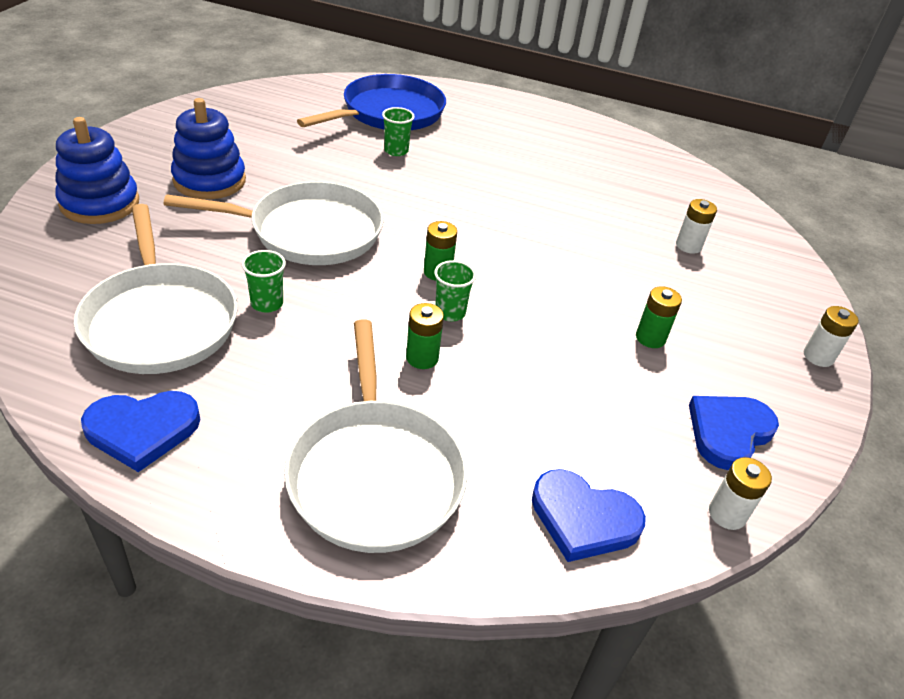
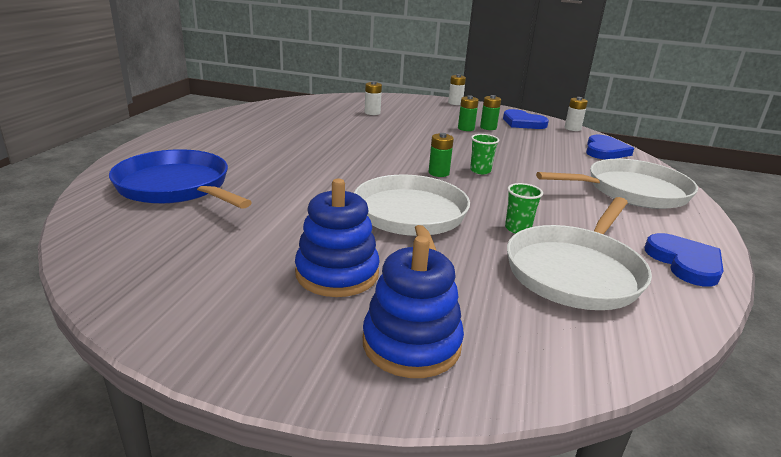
camera: 90 degrees left, 15 degrees down
(160, 321) = (575, 271): white pan -> white pan turned 150 degrees clockwise
(396, 151) = (259, 184): green cup -> none
(422, 358) = (530, 179): green battery -> green battery (488, 127)

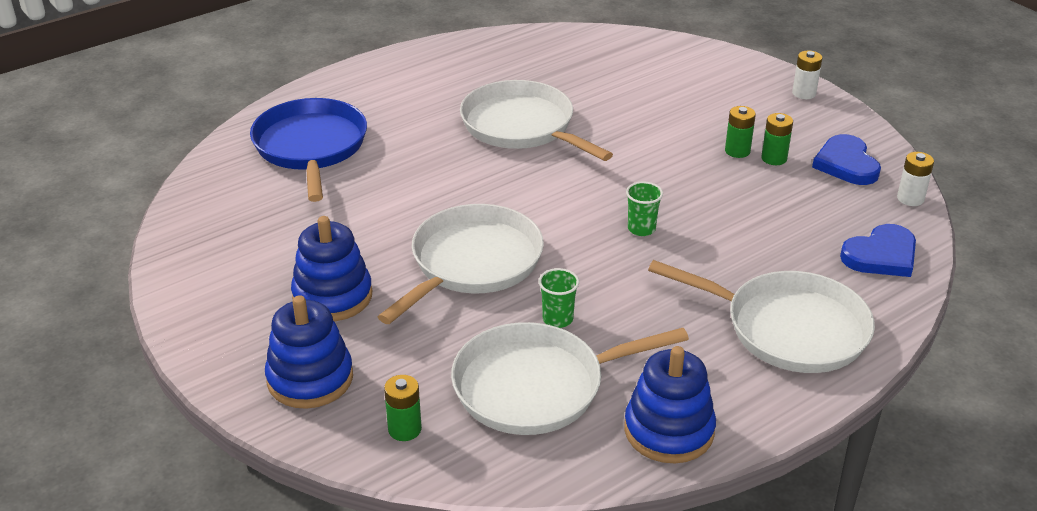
camera: 40 degrees right, 10 degrees up
(327, 143) = (521, 126): none -> white pan
(372, 113) = (649, 84): white battery -> none
(438, 173) = (586, 215): green battery -> green battery (404, 429)
(685, 263) = (669, 430): blue heart -> blue stacking toy

